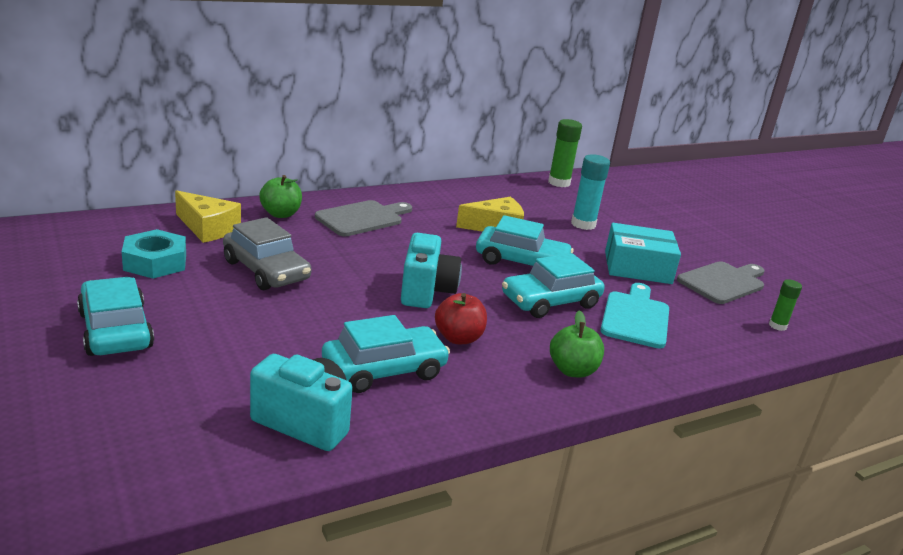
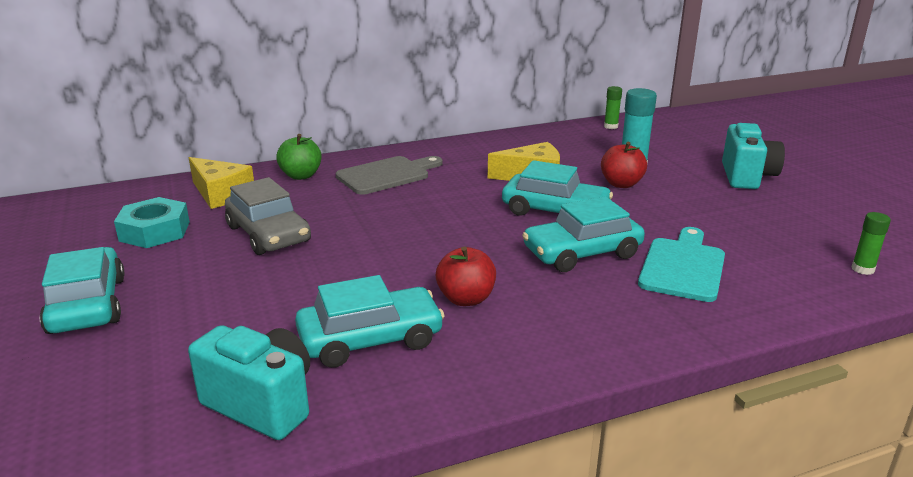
camera: 10 degrees right, 0 degrees up
(426, 291) = (439, 248): turquoise camera -> turquoise camera (746, 177)
(559, 183) = (611, 126): green glue stick -> green glue stick, size x0.58
(572, 370) = (597, 332): green apple -> none
(575, 239) = (621, 184): none -> red apple
(637, 267) = (691, 210): turquoise box -> none
(723, 282) = (795, 221): grey cutting board -> none

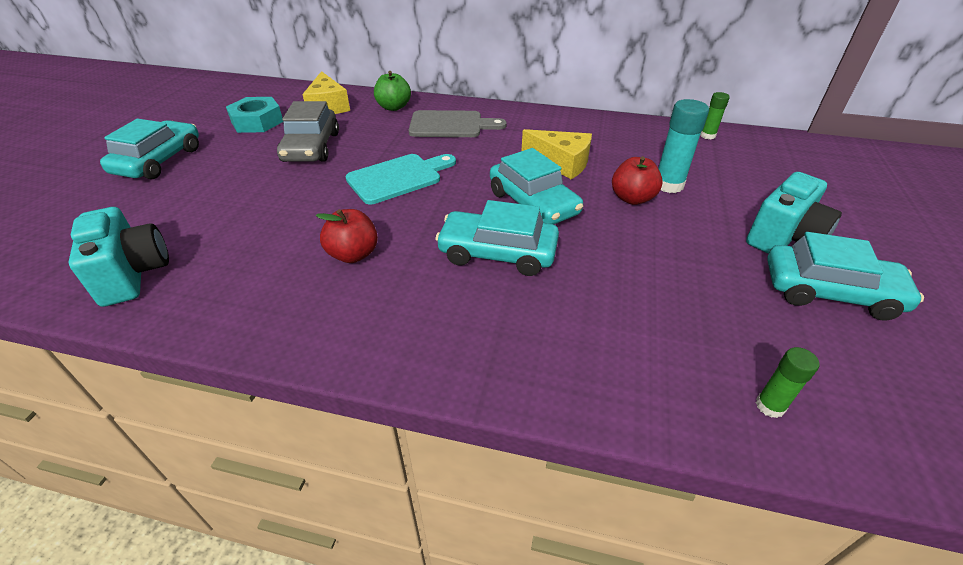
camera: 35 degrees right, 15 degrees up
(370, 339) = (251, 257): turquoise car -> turquoise car (829, 292)
(683, 266) = (568, 307): turquoise cutting board -> turquoise cutting board (398, 178)

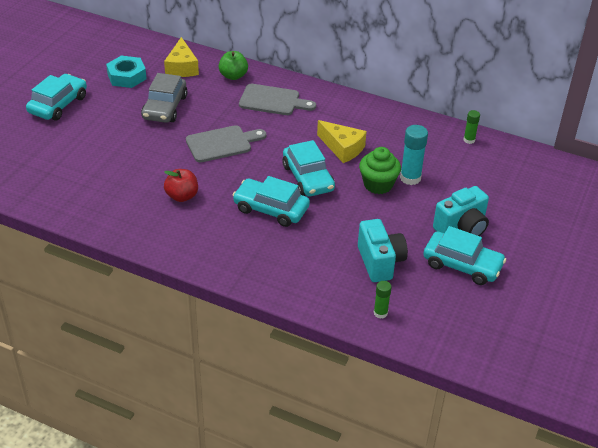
camera: 10 degrees right, 0 degrees up
(133, 274) = (53, 189): turquoise camera -> turquoise camera (380, 262)
(398, 178) = (222, 143): turquoise cutting board -> grey cutting board
(632, 198) = (378, 184): red apple -> green cupcake

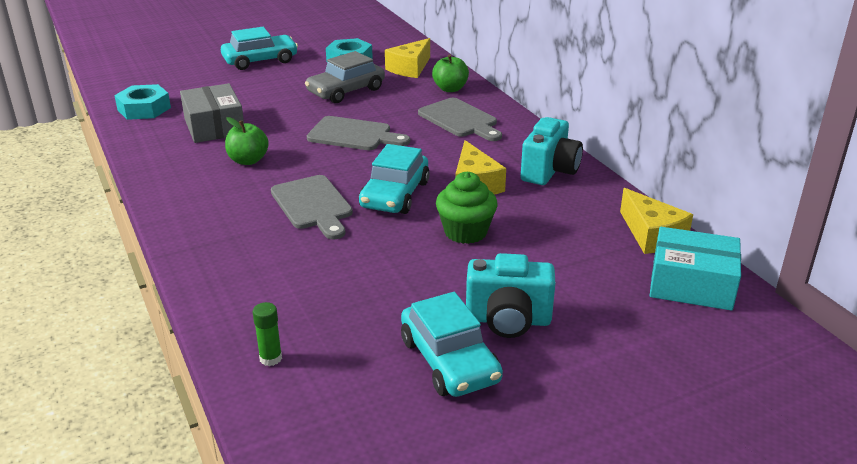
camera: 40 degrees right, 10 degrees down
(37, 188) = (144, 109): none -> turquoise nut
(116, 180) = (214, 126): none -> grey box
(182, 196) = (248, 160): red apple -> green apple
(271, 209) = (313, 205): turquoise car -> grey cutting board
(380, 262) = (351, 307): turquoise camera -> turquoise camera (549, 171)
(410, 178) = (515, 242): turquoise glue stick -> none
(469, 140) = (651, 235): green glue stick -> yellow cheese
(516, 162) = (691, 284): none -> turquoise box

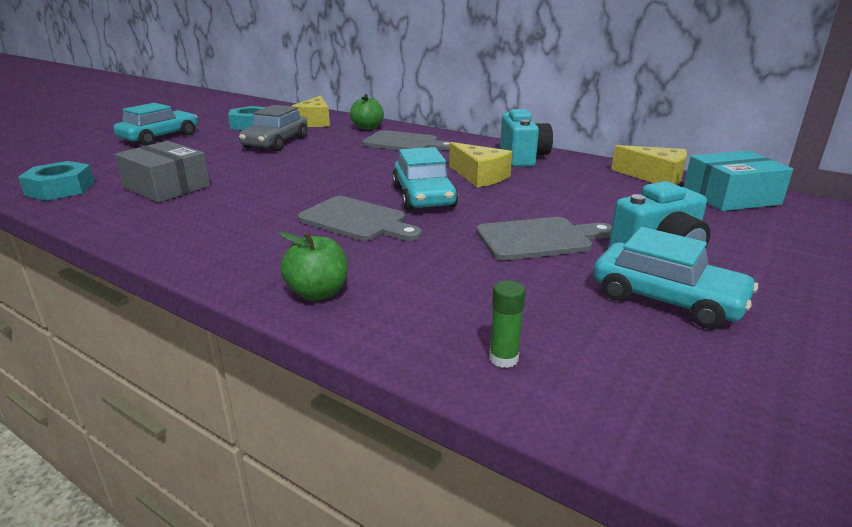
camera: 30 degrees left, 5 degrees down
(248, 160) = (240, 203): green apple -> green apple (318, 293)
(353, 135) = (324, 167): grey cutting board -> grey cutting board (538, 239)
(465, 232) = (523, 206): green cupcake -> none

